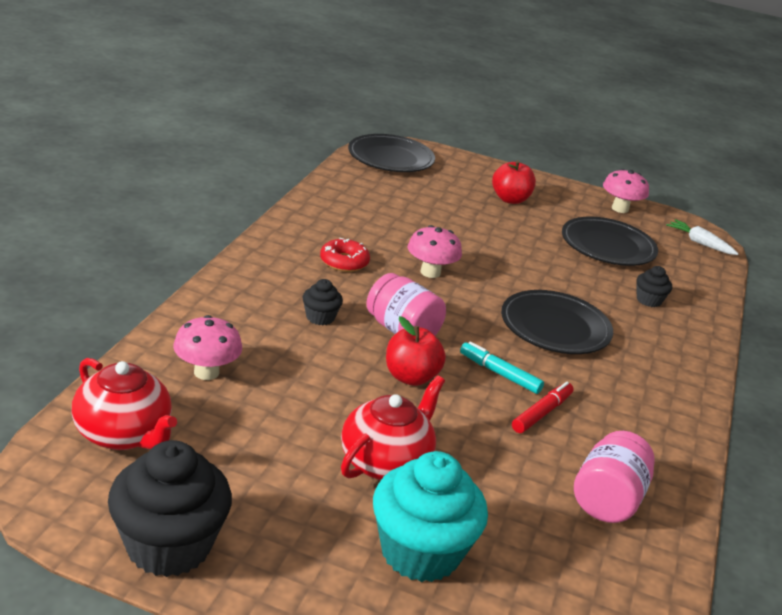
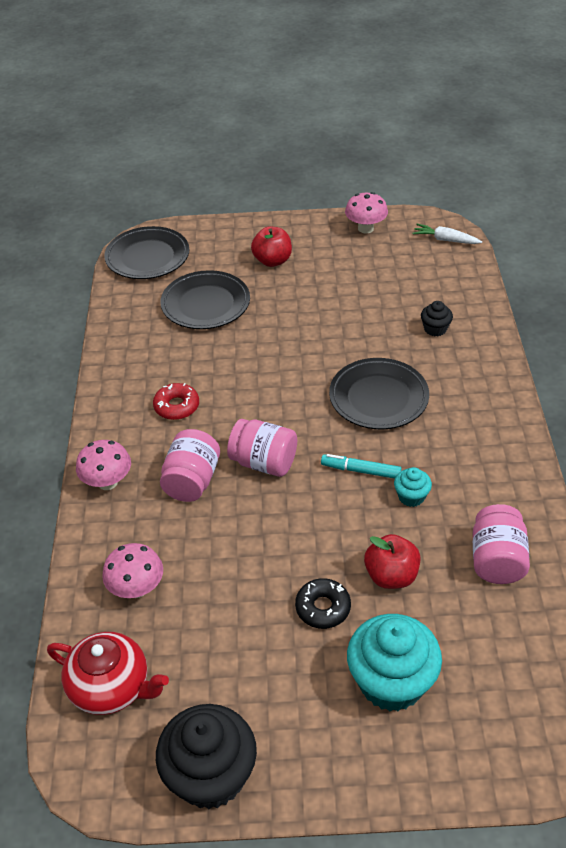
camera: 15 degrees left, 15 degrees up
(320, 317) = (192, 481): black cupcake -> pink jar
(386, 462) = (323, 608): red teapot -> black donut
(410, 377) = (296, 510): red apple -> red apple (391, 576)
(430, 272) = (252, 383): pink mushroom -> pink mushroom (107, 482)
(541, 413) = (411, 496): red marker -> turquoise cupcake
(607, 247) = (376, 281): black plate -> black plate (205, 304)

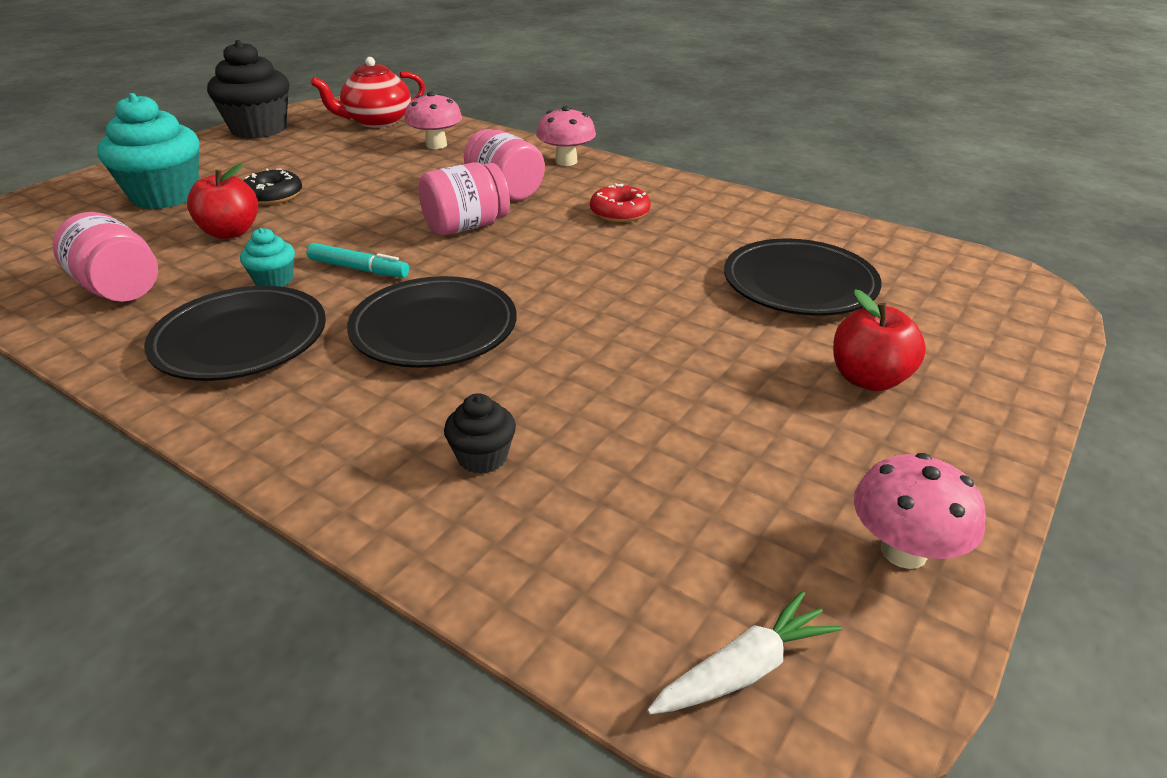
camera: 125 degrees right, 10 degrees down
(147, 257) = (971, 281): black plate -> black plate (241, 340)
(361, 471) = (358, 269): turquoise marker -> turquoise marker turned 60 degrees clockwise

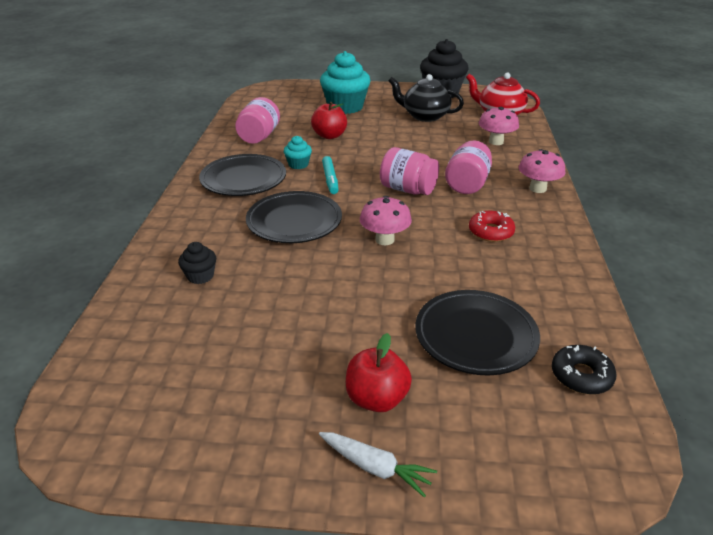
camera: 60 degrees right, 0 degrees up
(273, 196) = (376, 128): black donut -> black donut (581, 376)
(300, 158) = (425, 116): none -> black teapot
(743, 670) = (90, 405): white carrot -> white carrot (375, 467)
(903, 551) = (203, 450): pink mushroom -> pink mushroom (384, 240)

